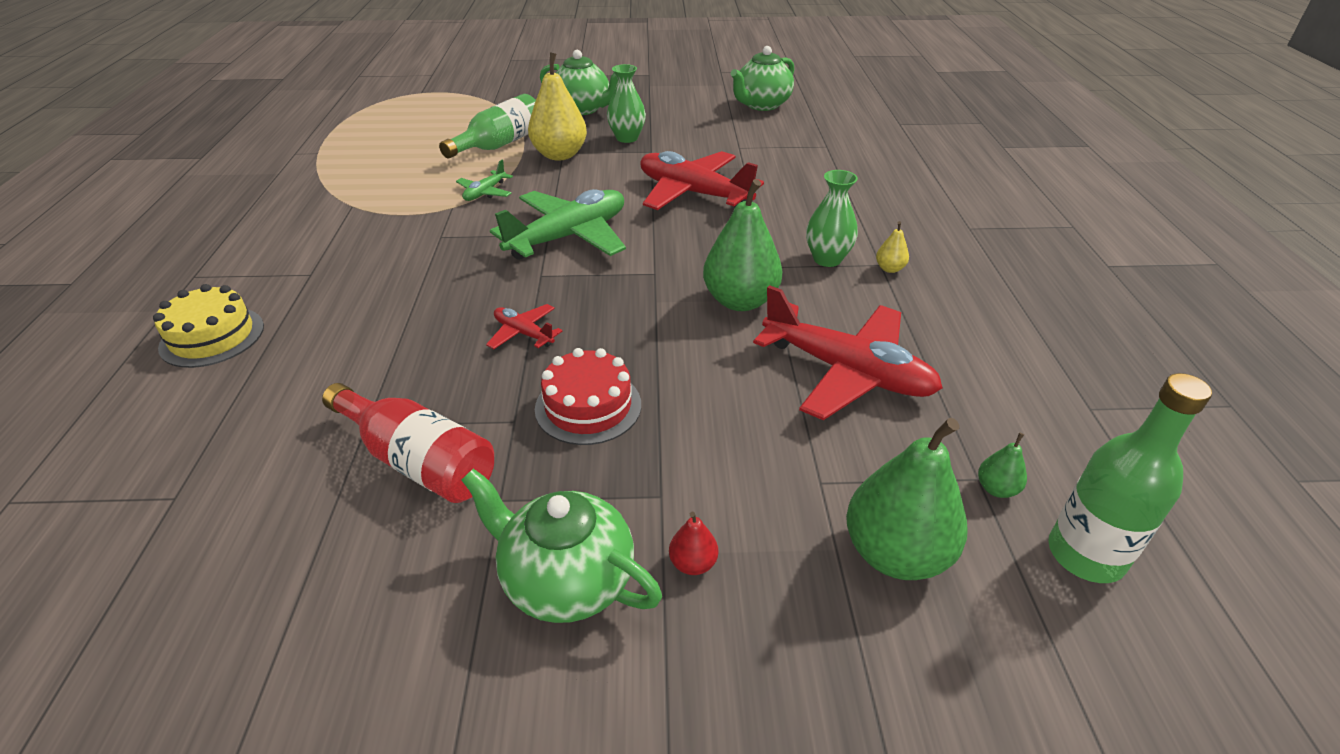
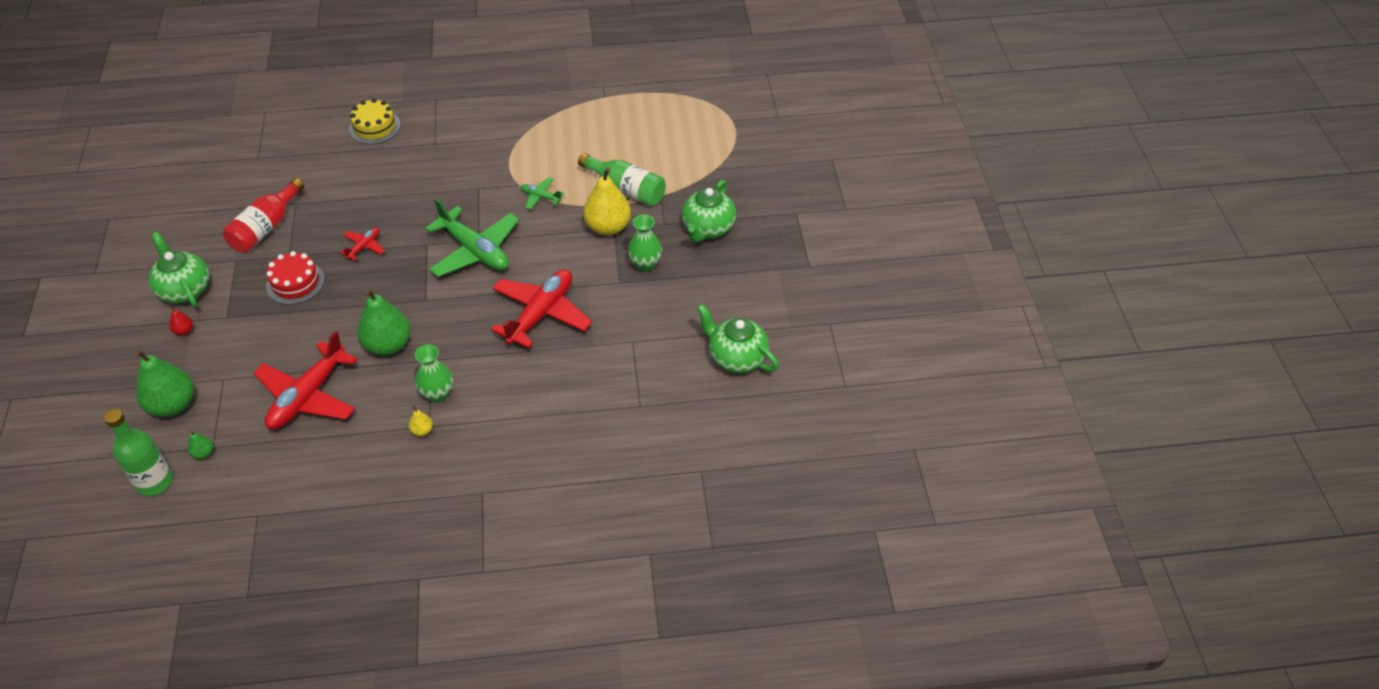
camera: 85 degrees right, 10 degrees up
(566, 580) = (185, 290): green teapot -> green teapot turned 60 degrees counterclockwise

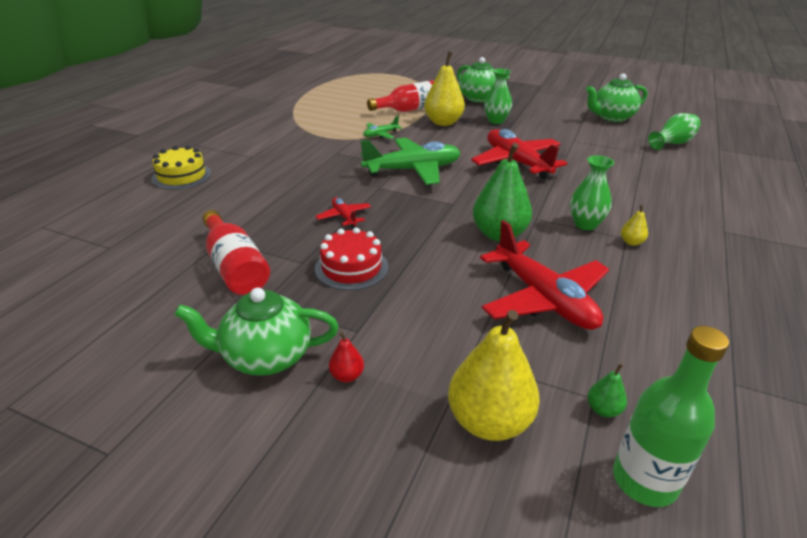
camera: 60 degrees left, 15 degrees down
(173, 405) = (489, 421): green pear -> yellow pear
(626, 189) = (410, 110): green bottle -> red bottle
(687, 426) = (672, 143): none -> green vase

